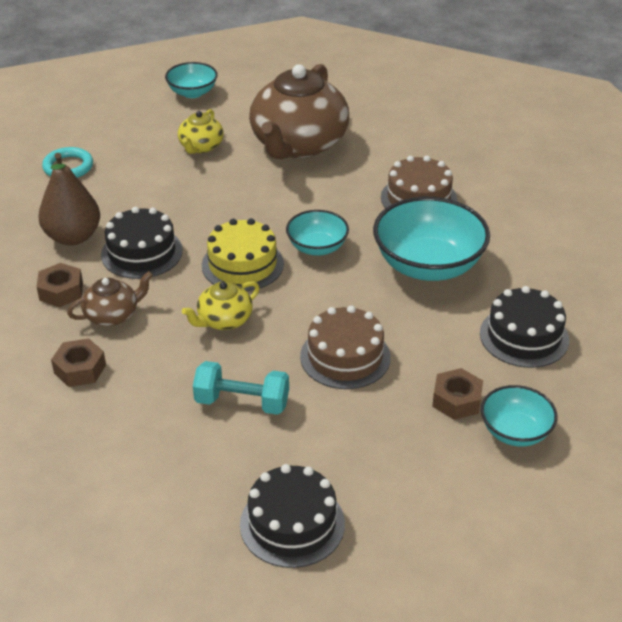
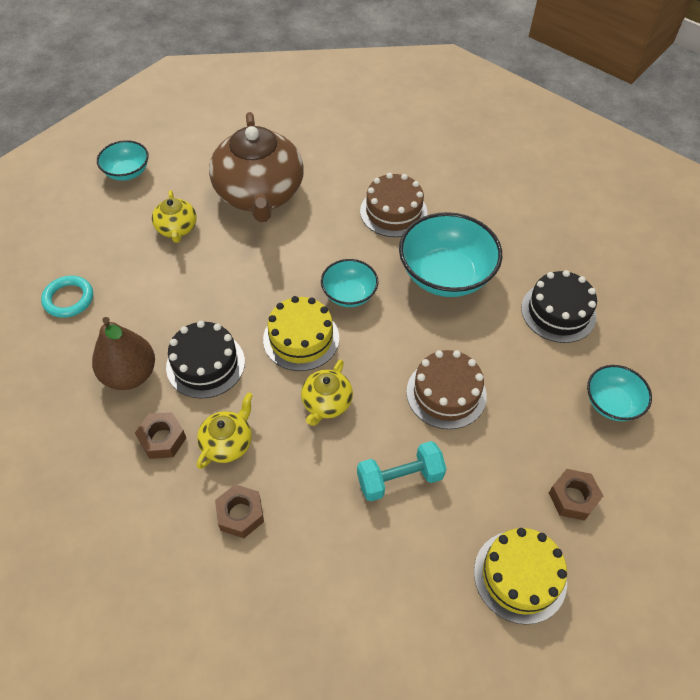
camera: 30 degrees left, 15 degrees up
(112, 315) = (227, 443): brown teapot -> yellow teapot
(292, 524) = (520, 576): black cake -> yellow cake
(456, 400) = (553, 395): brown nut -> brown nut (573, 498)

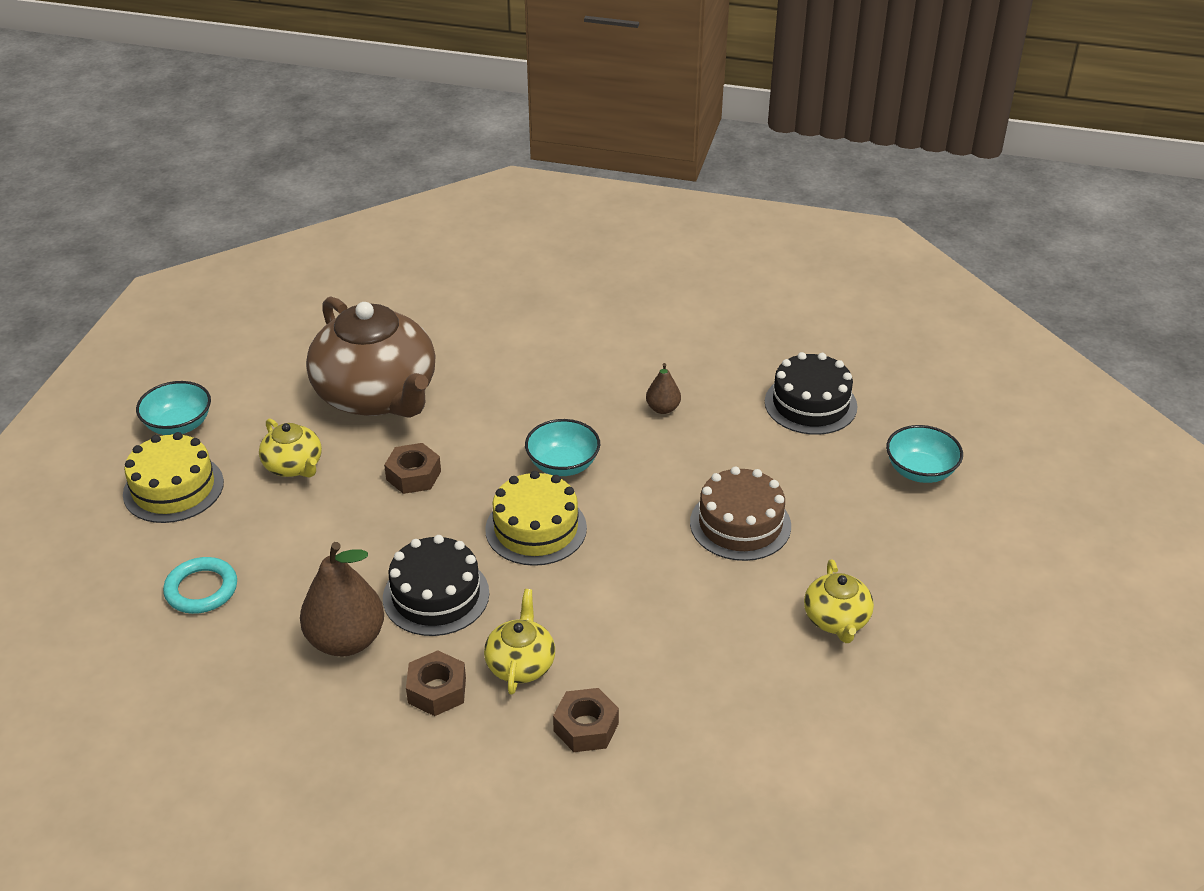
camera: 25 degrees left, 15 degrees down
(326, 403) = (610, 582): yellow teapot -> yellow teapot (836, 620)
(393, 212) = (558, 363): brown cake -> none
(399, 479) = (743, 624): turquoise dumbbell -> none
(445, 275) = (663, 409): turquoise bowl -> brown pear
(520, 576) = (927, 662): yellow cake -> yellow cake (173, 488)
(573, 498) = (935, 571): brown nut -> brown nut (413, 475)

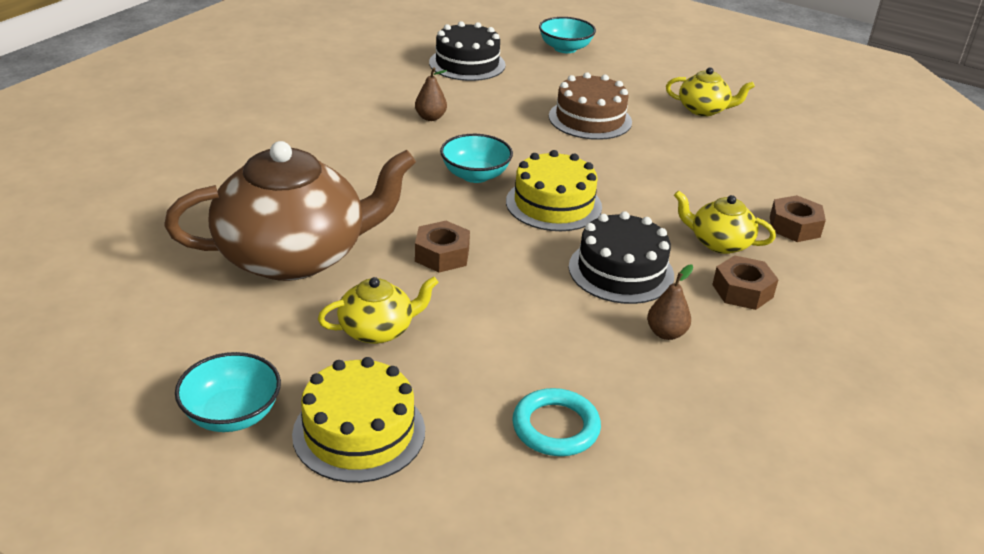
camera: 75 degrees left, 5 degrees down
(346, 640) = (666, 333): brown pear -> brown pear, size x0.50

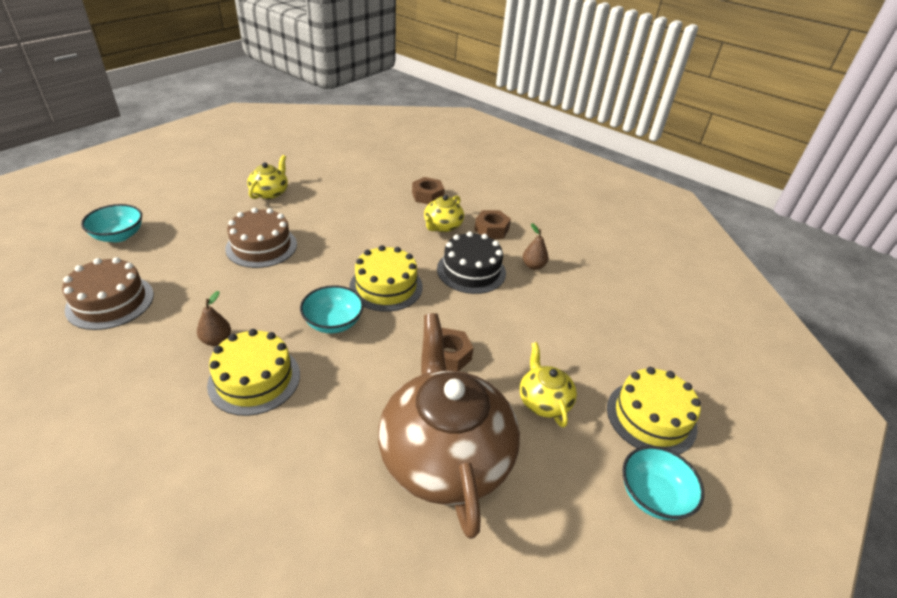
camera: 85 degrees left, 5 degrees up
(383, 142) = (254, 379): none -> yellow cake
(467, 64) = (110, 302): black cake -> brown cake
(555, 427) = (623, 324): turquoise ring -> none

